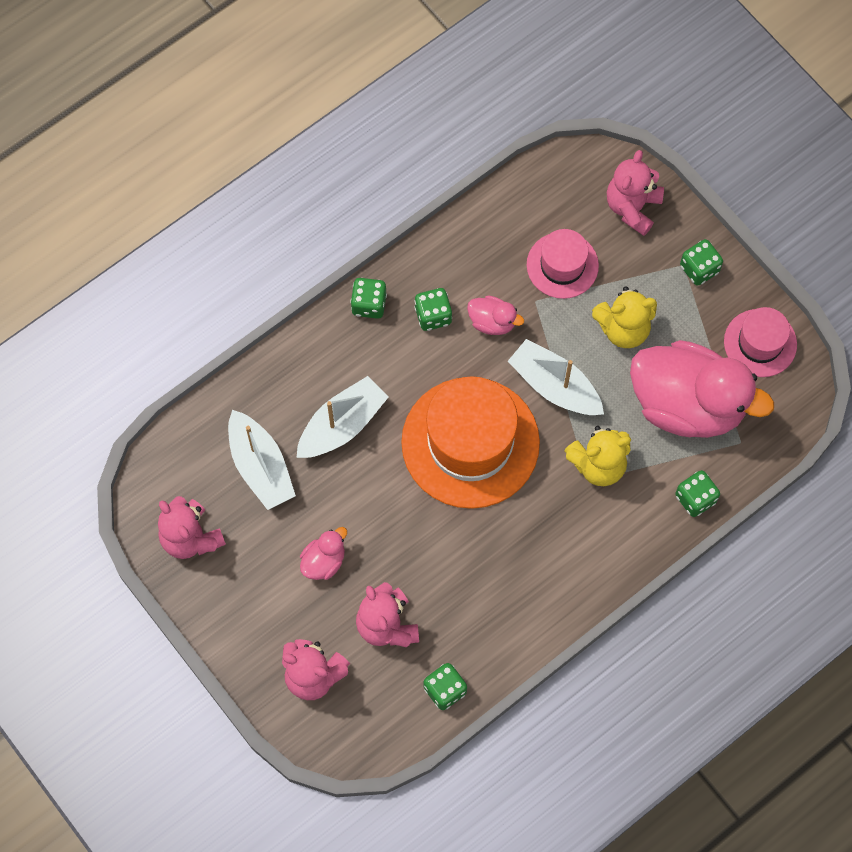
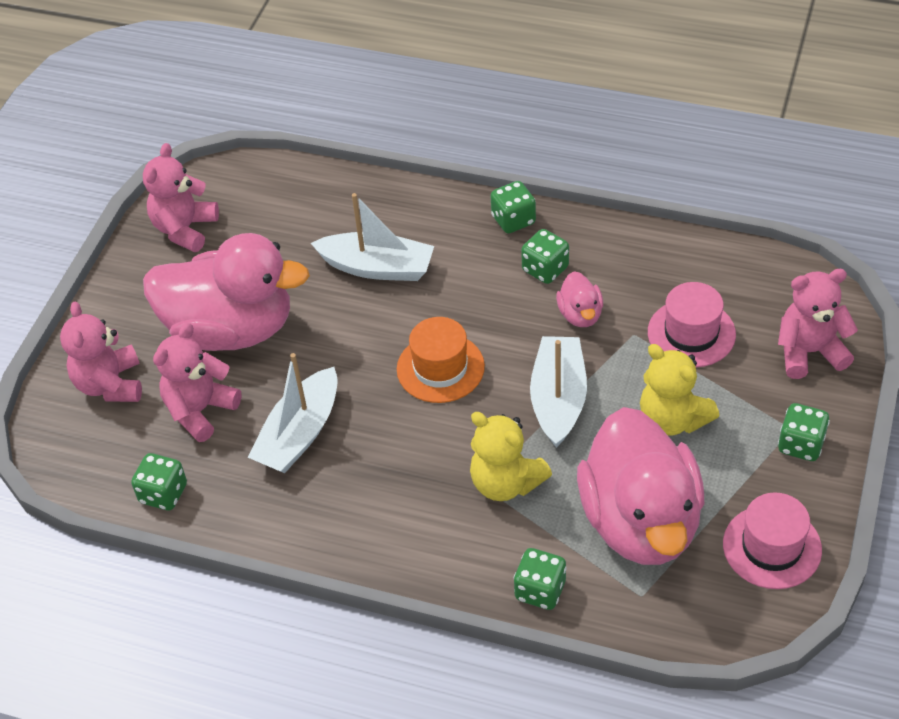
camera: 60 degrees right, 20 degrees down
(260, 466) = (290, 236): white boat -> white boat (300, 433)
(324, 561) = (231, 329): pink duck -> pink duck, size x2.39
(470, 442) = (440, 368): orange hat -> orange hat, size x0.54

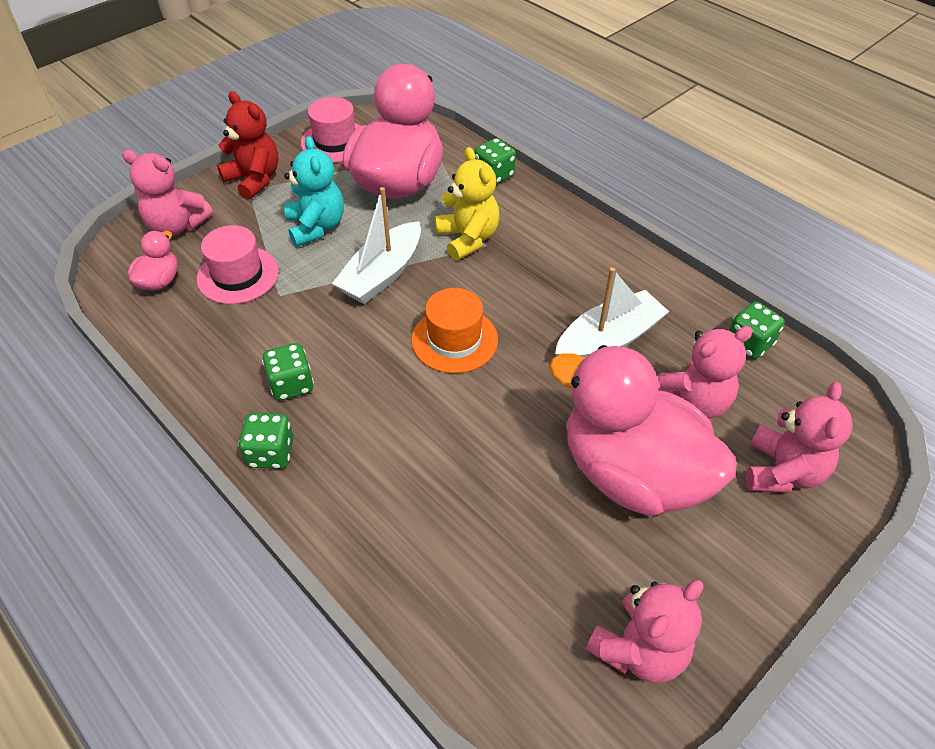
camera: 155 degrees left, 0 degrees up
(377, 267) = (443, 469): white boat -> none
(580, 314) = (303, 329): pink duck -> pink duck (159, 281)
(672, 419) = (316, 227): yellow teddy bear -> turquoise teddy bear
(801, 444) = (254, 179): green dice -> red teddy bear

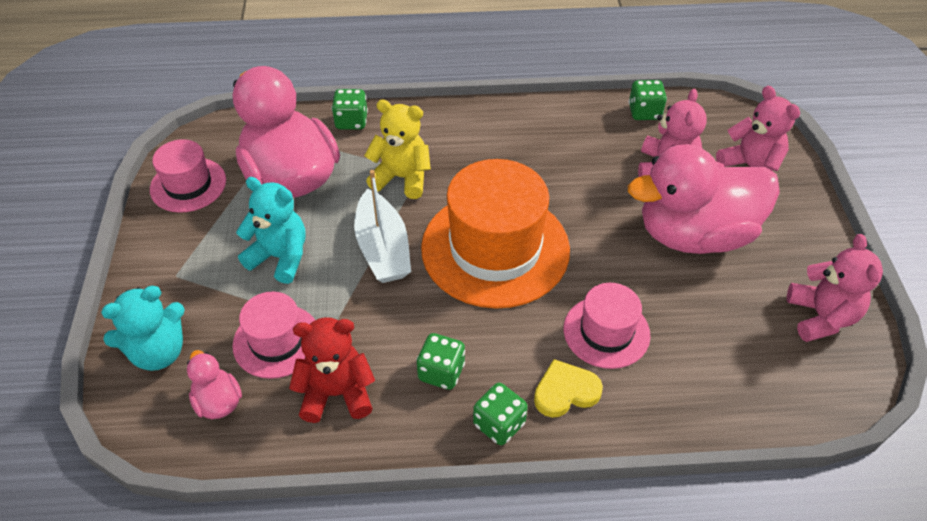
camera: 50 degrees left, 0 degrees up
(177, 226) = (158, 352): pink teddy bear -> turquoise teddy bear
(254, 179) = (166, 264): red teddy bear -> red teddy bear (336, 393)
(343, 479) = (565, 391): none -> yellow heart
(438, 471) = (606, 332): none -> pink hat
(454, 340) = (495, 248): orange hat -> orange hat, size x1.86
(608, 340) = (577, 171): white boat -> none

